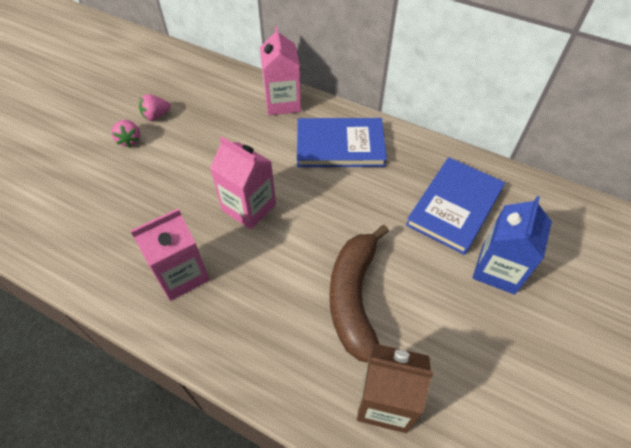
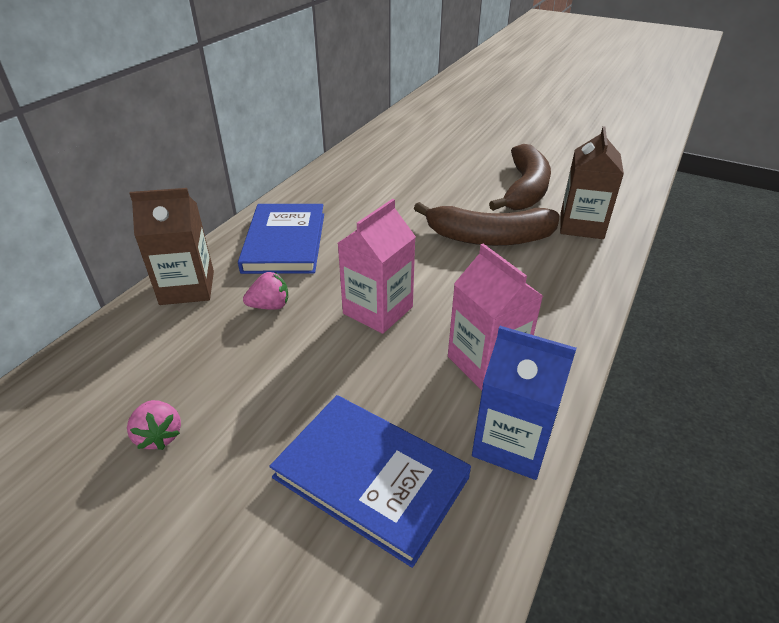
camera: 90 degrees left, 15 degrees down
(130, 140) = (214, 467): pink strawberry -> pink strawberry (270, 306)
(282, 102) = (187, 288): pink carton -> brown carton
(455, 207) = (380, 182): blue book -> blue book (371, 477)
(464, 351) = (525, 189): none -> brown banana
(498, 269) = (446, 169): blue carton -> blue carton (512, 443)

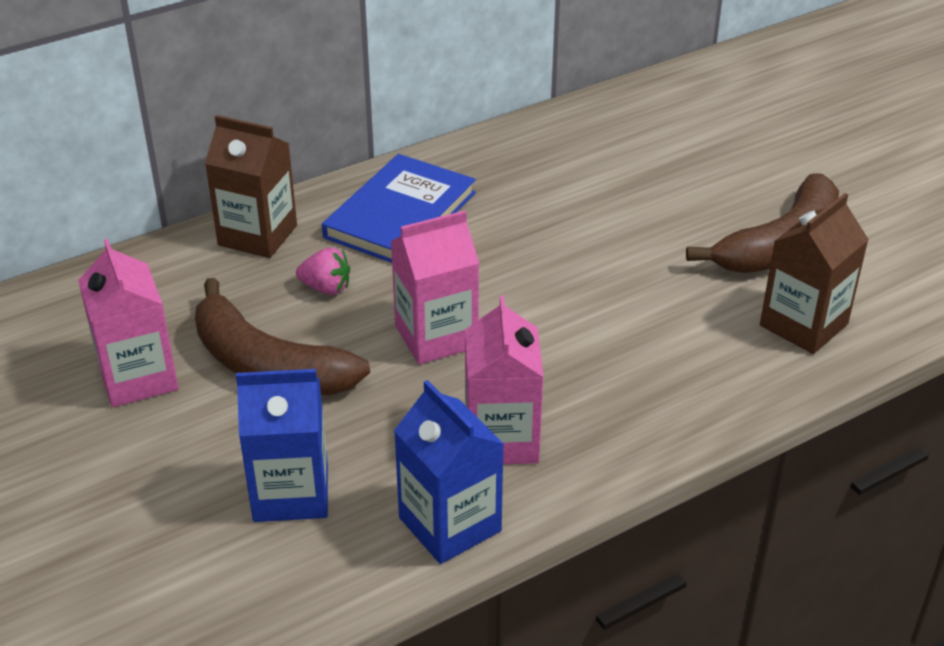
camera: 30 degrees right, 0 degrees up
(159, 436) = (138, 377): pink strawberry -> pink carton
(371, 477) = (291, 493): blue book -> blue carton
(489, 238) = (655, 296): brown banana -> brown banana (268, 365)

